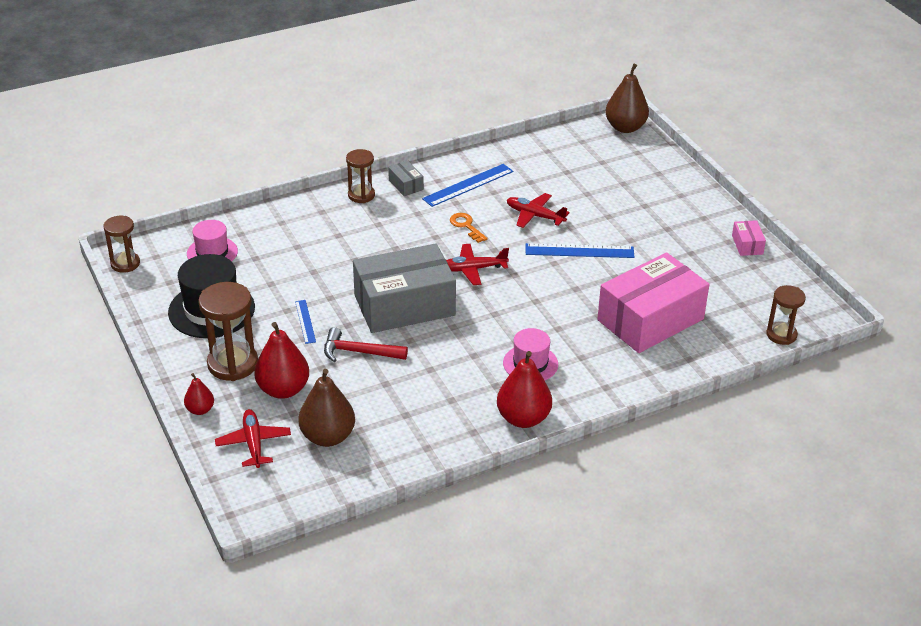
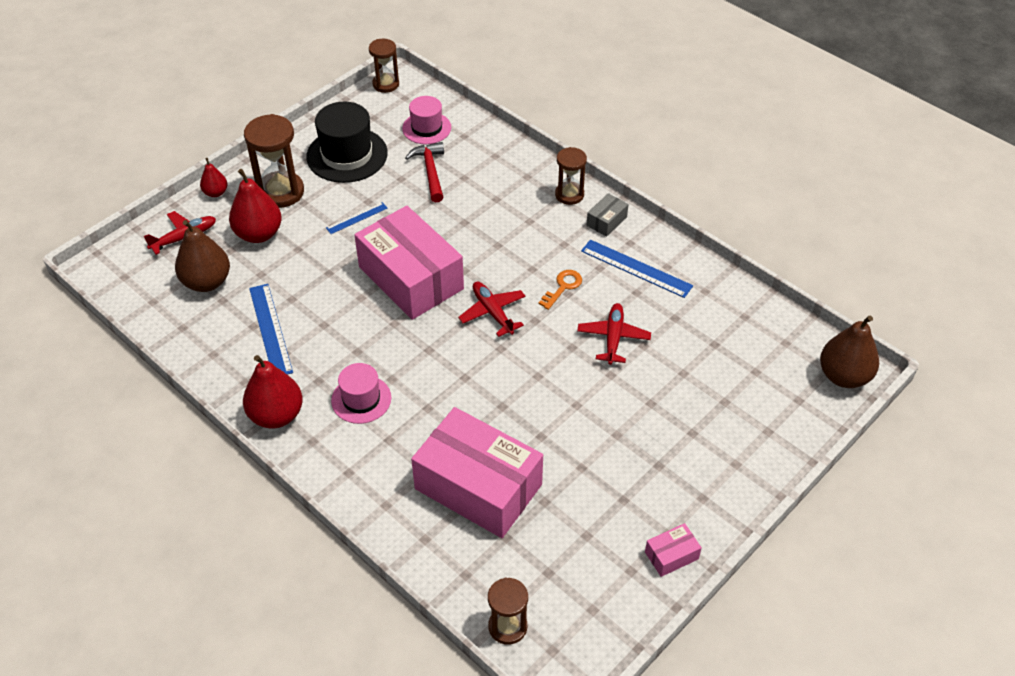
camera: 70 degrees right, 10 degrees up
(359, 352) = (328, 267): red hammer -> red hammer (430, 171)
(404, 305) = (410, 278): grey box -> pink box
(579, 251) = (570, 393): blue ruler -> blue ruler (270, 329)

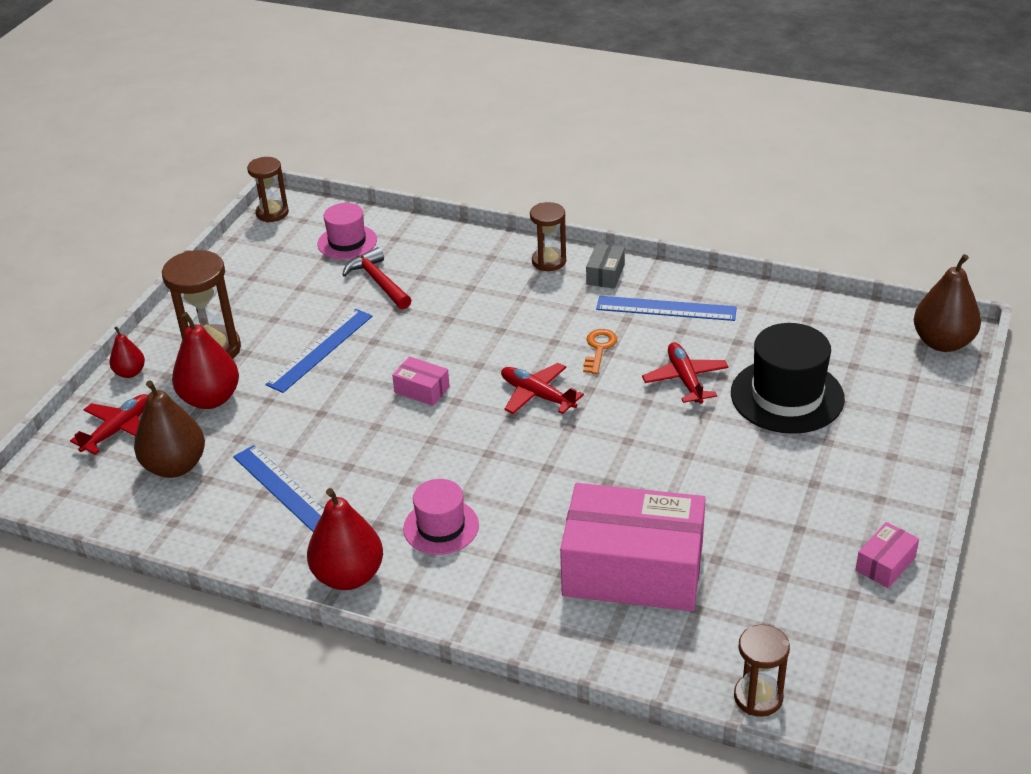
camera: 20 degrees left, 10 degrees down
(347, 155) = (269, 292): black hat -> black hat (787, 396)
(357, 218) = (320, 350): blue ruler -> blue ruler, size x1.74
(410, 278) = (422, 390): pink box -> pink box, size x0.41

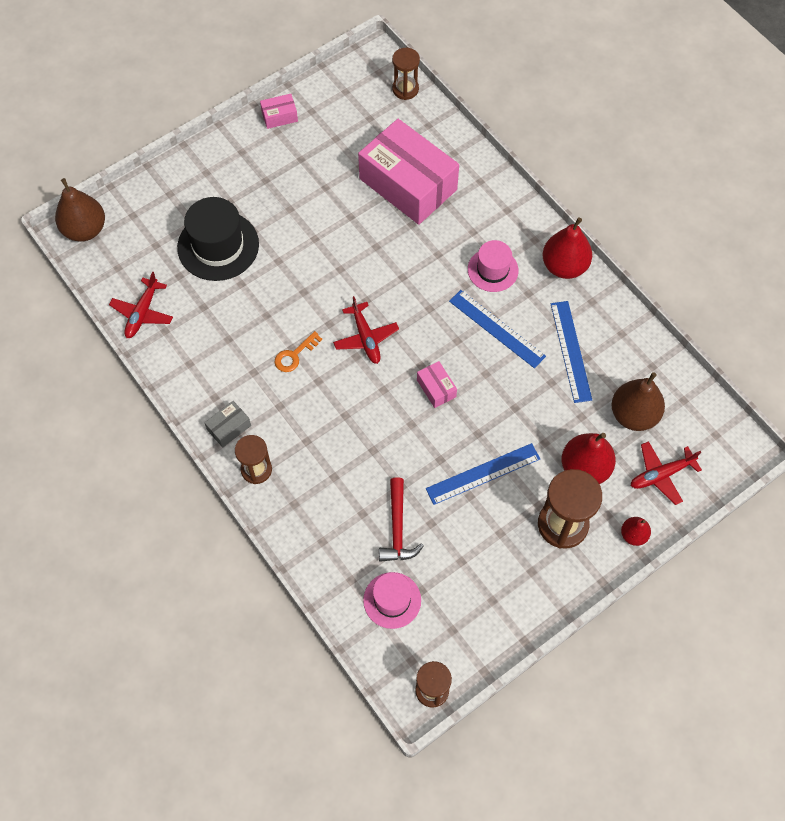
camera: 150 degrees left, 25 degrees up
(666, 308) = (219, 365): blue ruler -> blue ruler (496, 328)
(685, 379) = (264, 295): red plane -> red plane (142, 313)

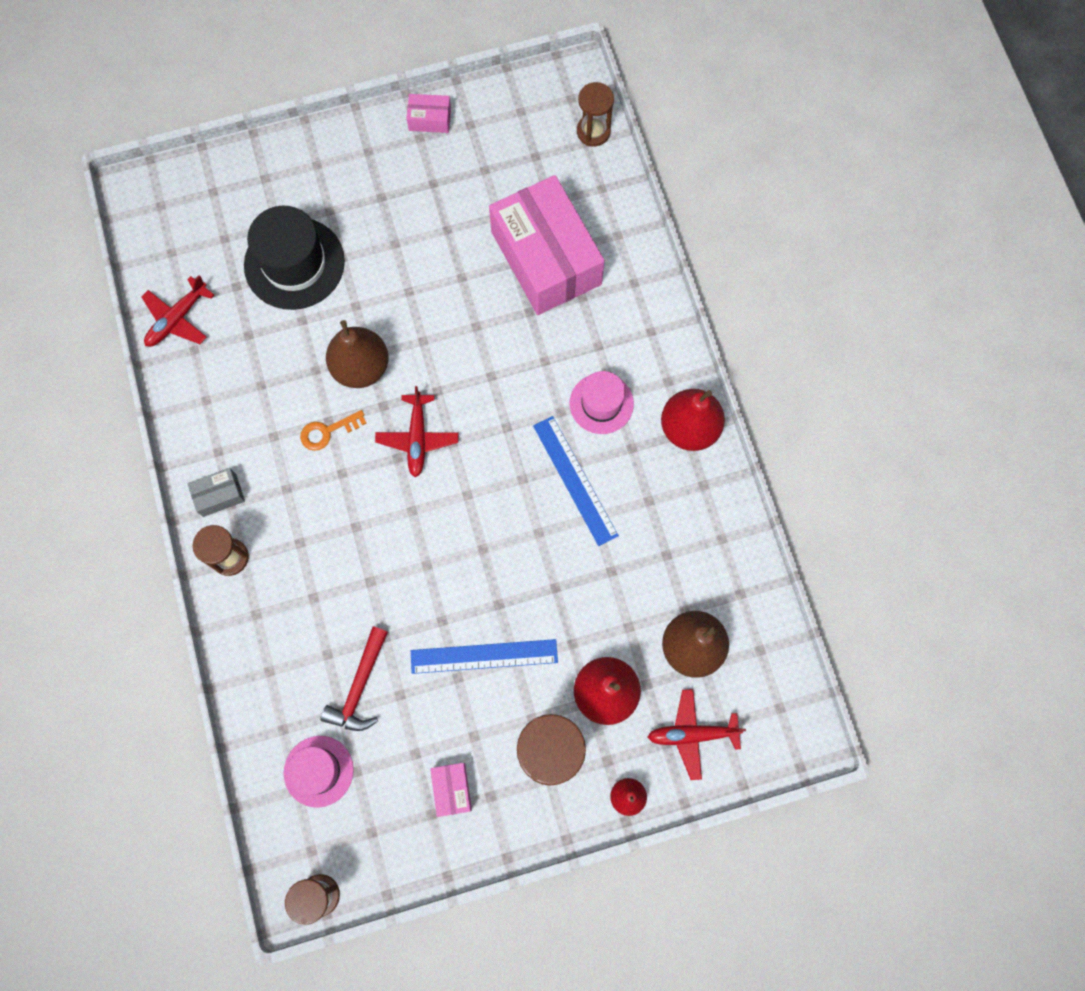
camera: 20 degrees right, 10 degrees up
(85, 229) = (153, 192): brown pear -> brown pear (361, 367)
(436, 388) = (473, 530): pink box -> pink box (452, 789)
(571, 351) = (651, 540): blue ruler -> none

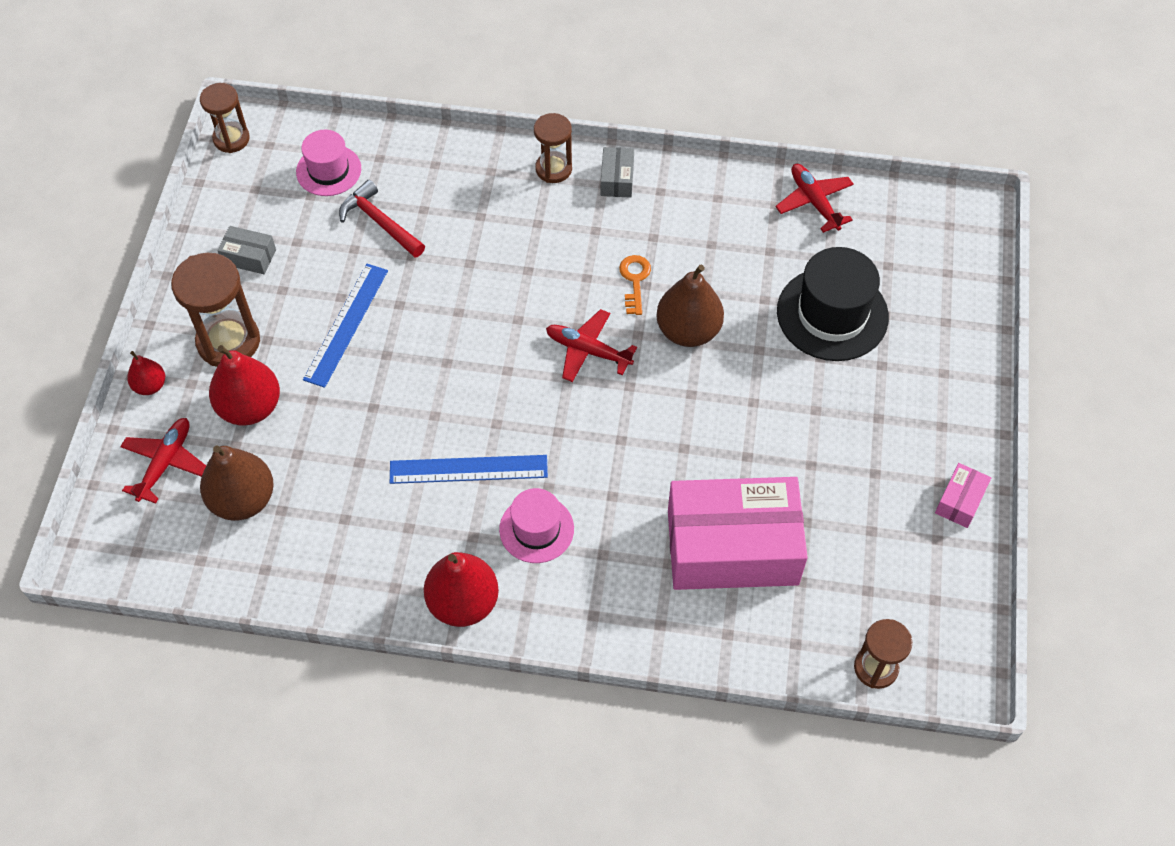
camera: 115 degrees right, 15 degrees down
(452, 789) = (249, 257): pink box -> grey box

